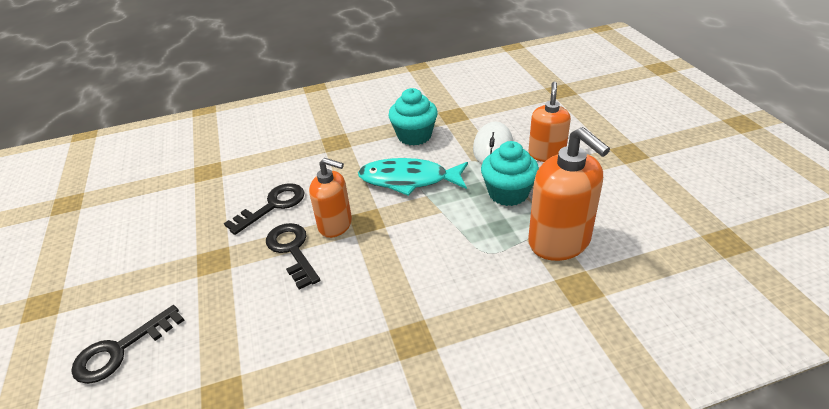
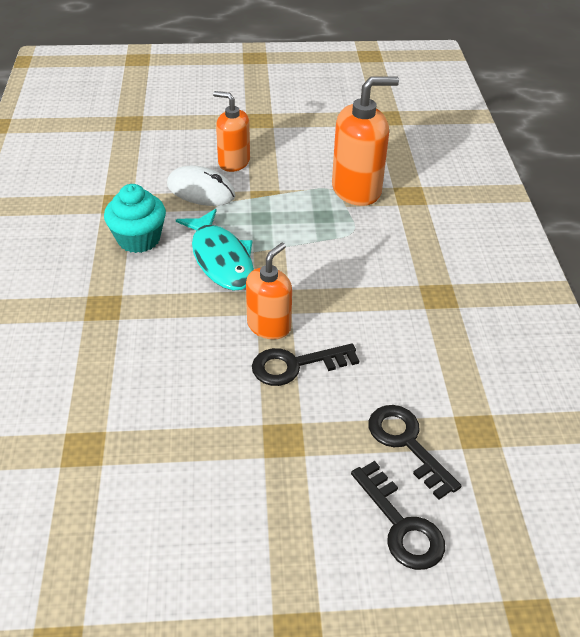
camera: 80 degrees left, 5 degrees up
(273, 206) = (206, 378): black key -> black key (407, 443)
(409, 180) = (221, 259): turquoise fish -> turquoise fish turned 45 degrees counterclockwise
(508, 193) = (279, 199): turquoise cupcake -> none

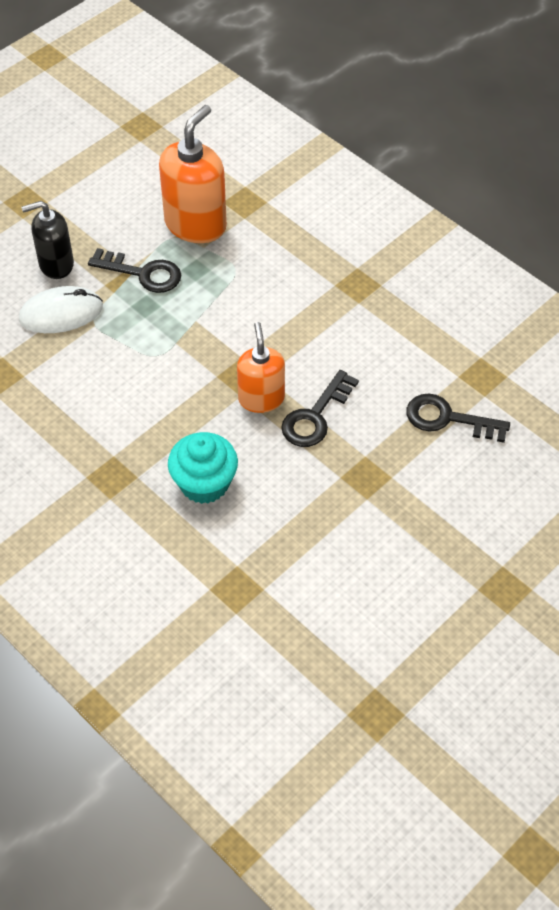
camera: 40 degrees left, 10 degrees up
(139, 239) = (65, 397): turquoise cupcake -> turquoise cupcake (204, 483)
(221, 259) = (157, 367): turquoise fish -> none
(233, 162) = (56, 264): orange soap dispenser -> black soap dispenser
(401, 525) = (497, 476): black key -> black key (143, 273)

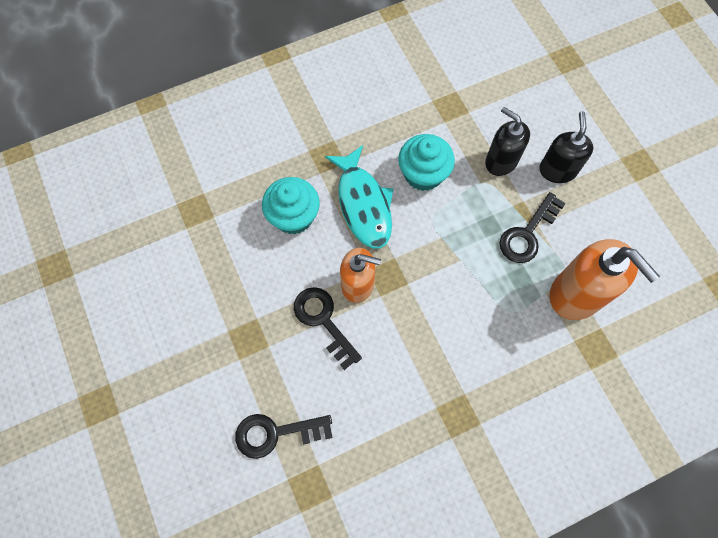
camera: 110 degrees right, 15 degrees up
(61, 313) = (501, 161): white mouse -> black soap dispenser
(102, 377) = (423, 174): none -> turquoise cupcake
(162, 422) = (363, 204): none -> turquoise fish
(448, 419) = (276, 433): black key -> black key turned 135 degrees counterclockwise

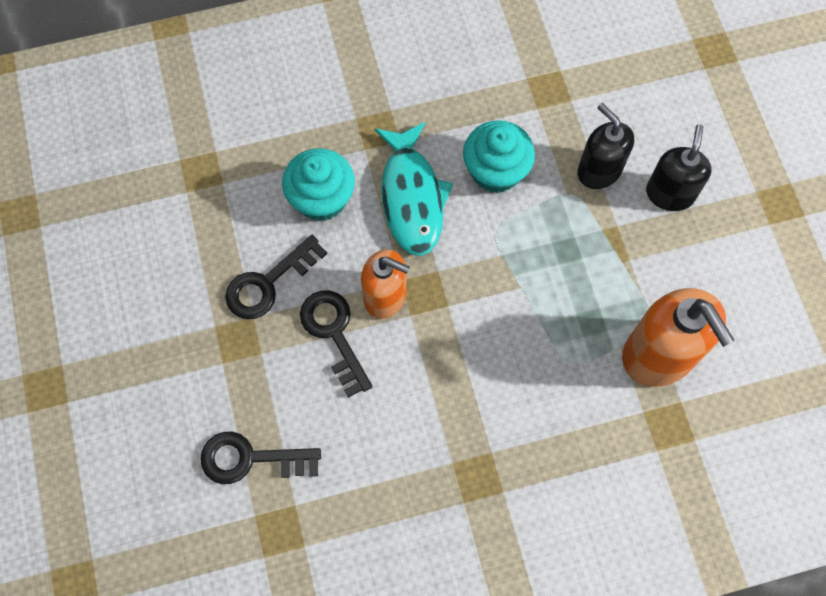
camera: 10 degrees right, 0 degrees up
(527, 233) = (613, 268): black key -> black key (268, 283)

